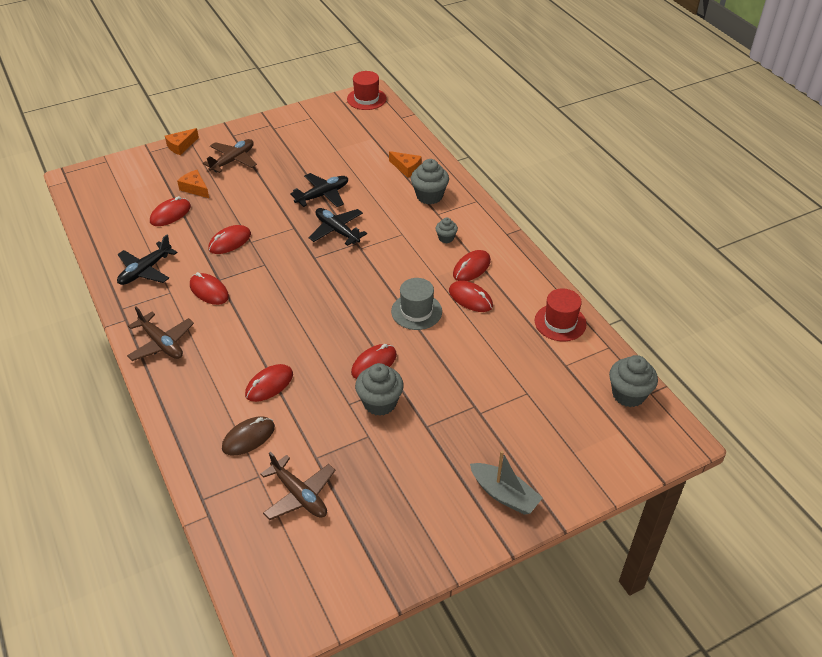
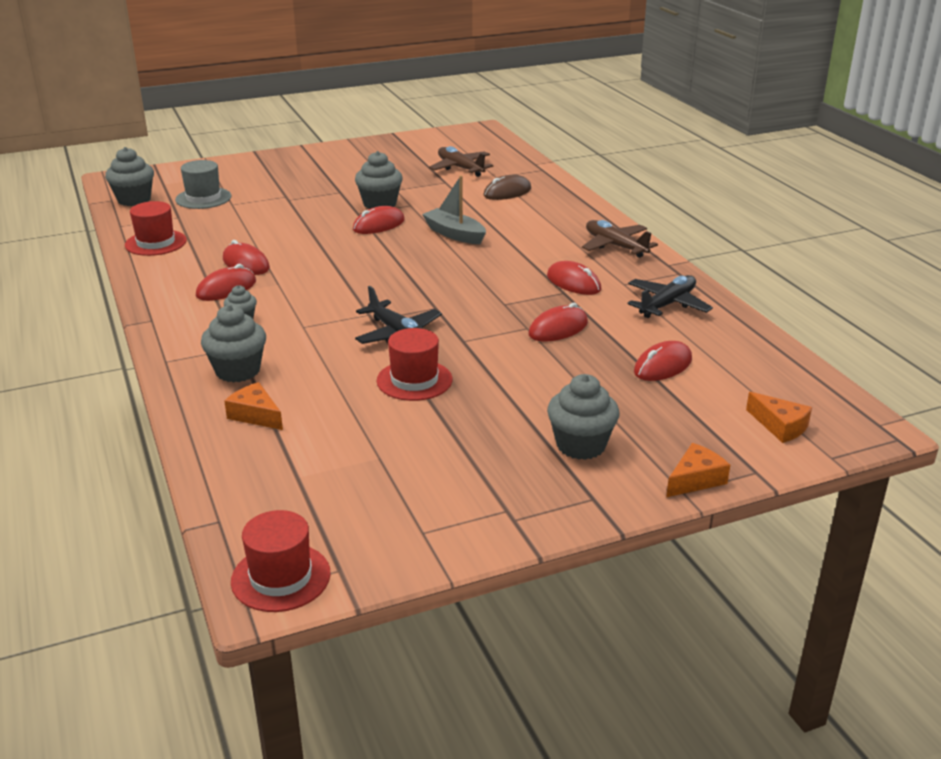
camera: 175 degrees left, 15 degrees down
(195, 188) = (636, 401): orange cheese -> orange cheese (780, 426)
(233, 160) = (581, 445): brown plane -> grey cupcake
(269, 385) = (490, 217): red mouse -> none
(323, 195) = (414, 380): black plane -> red hat
(416, 311) = (316, 257): grey hat -> grey hat (203, 198)
(504, 494) = (290, 163): grey boat -> grey boat (454, 234)

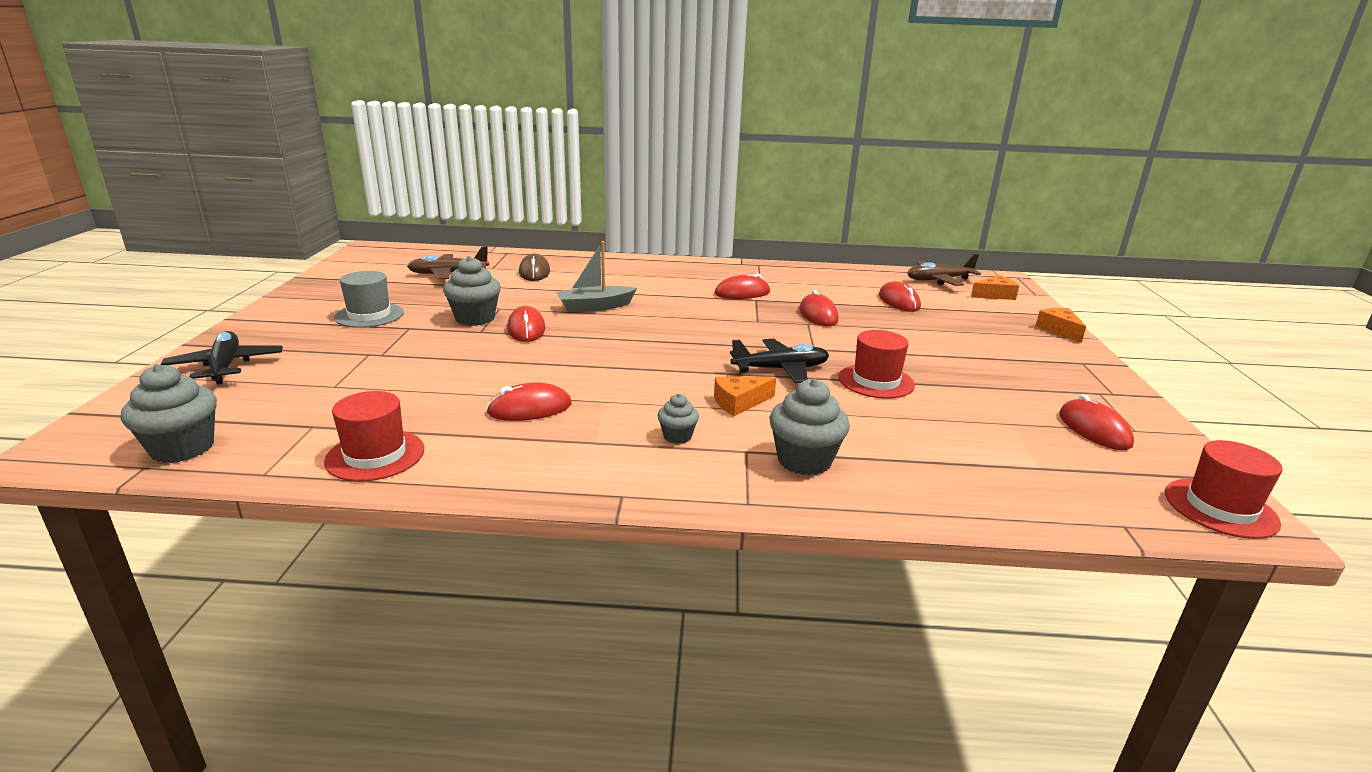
camera: 65 degrees left, 5 degrees down
(203, 198) = (279, 399): grey hat -> grey hat (369, 315)
(226, 289) = (585, 432): red mouse -> red mouse (1094, 429)
(255, 415) = (911, 467): orange cheese -> orange cheese (739, 403)
(581, 445) = (1007, 349): grey cupcake -> none
(615, 246) = (692, 268): brown plane -> brown plane (939, 280)
(667, 304) = (806, 278): black plane -> black plane (225, 366)

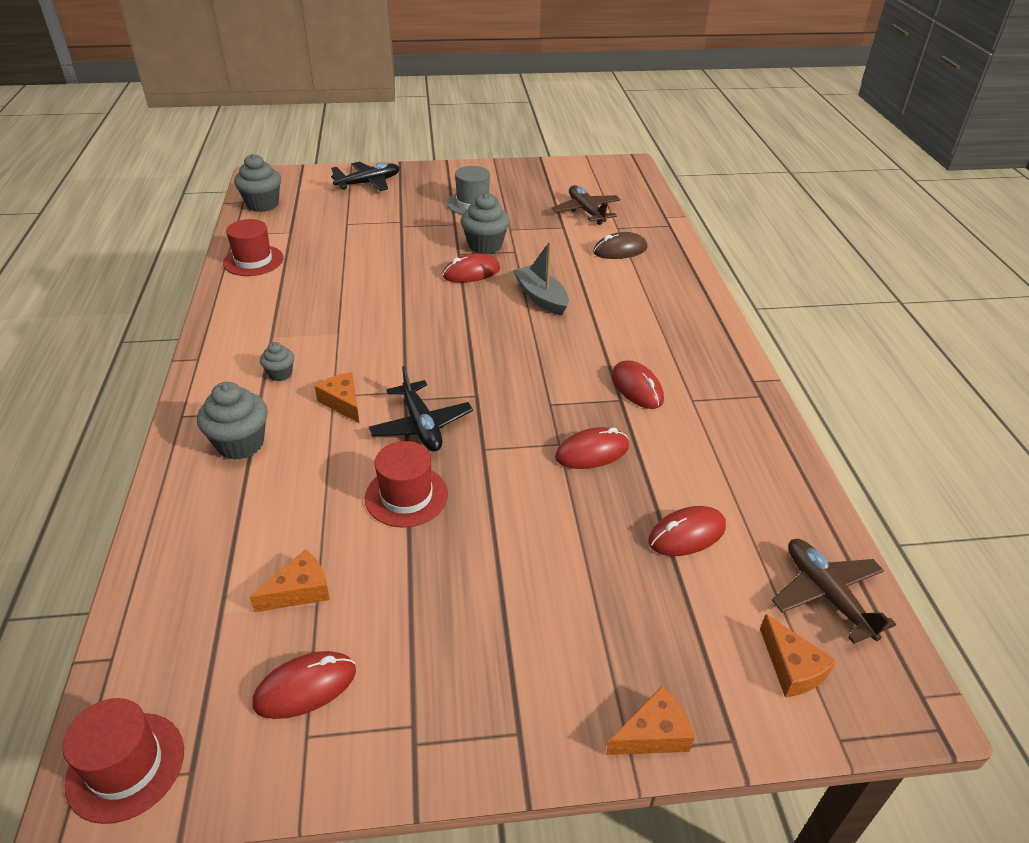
camera: 80 degrees right, 15 degrees up
(530, 409) = (320, 301): red mouse -> none
(1000, 430) = (300, 591): none -> orange cheese

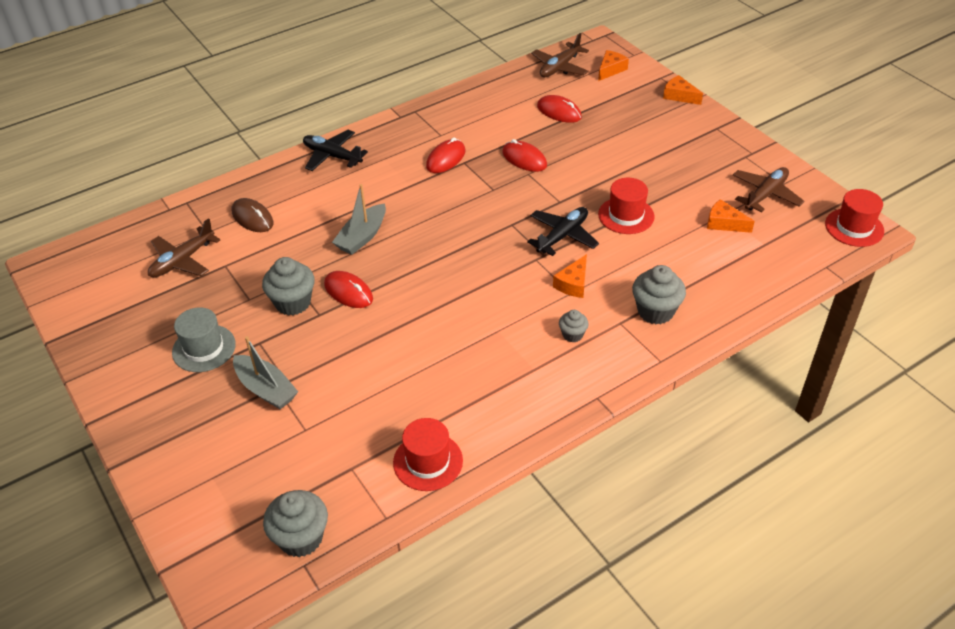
camera: 115 degrees left, 5 degrees up
(305, 687) = (765, 194): red mouse -> brown plane
(368, 183) = (191, 464): black plane -> black plane (332, 156)
(403, 217) = (266, 389): none -> grey boat

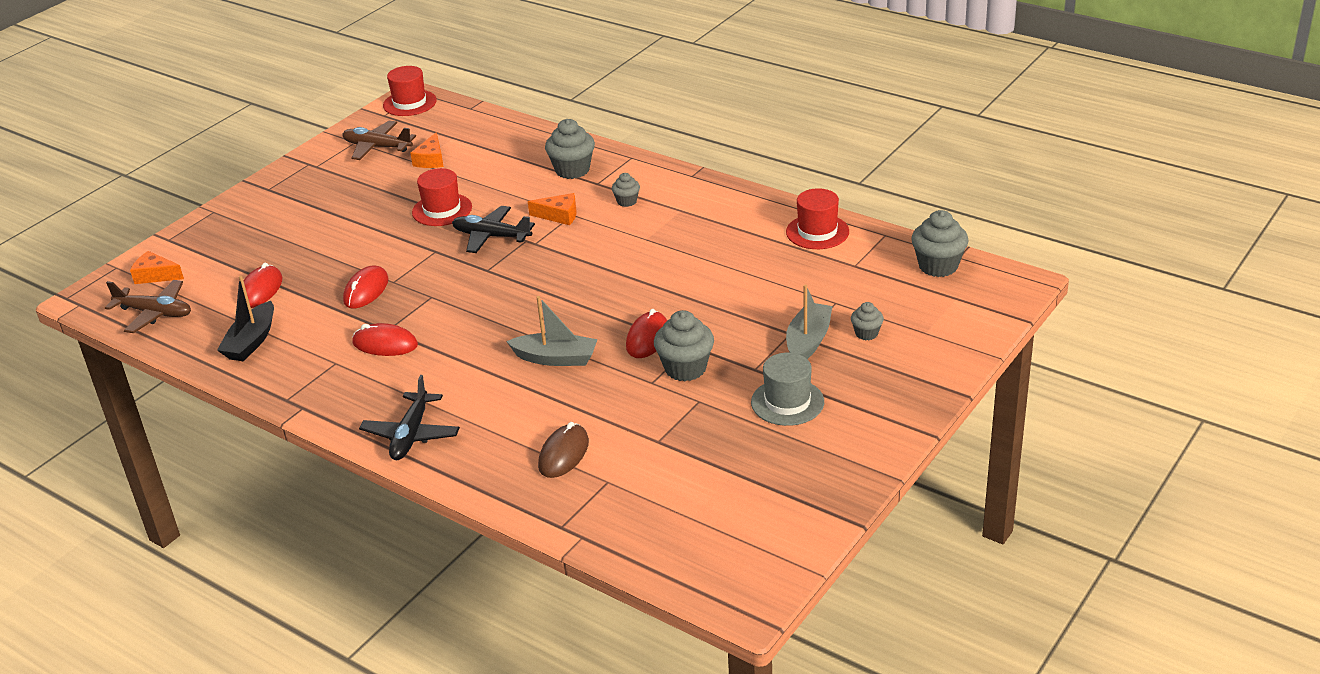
camera: 110 degrees left, 10 degrees down
(182, 261) = (669, 478): brown plane -> none
(244, 433) = (866, 333): none -> grey cupcake
(494, 103) = (251, 341): none -> black boat
(679, 96) = (207, 220): orange cheese -> none

